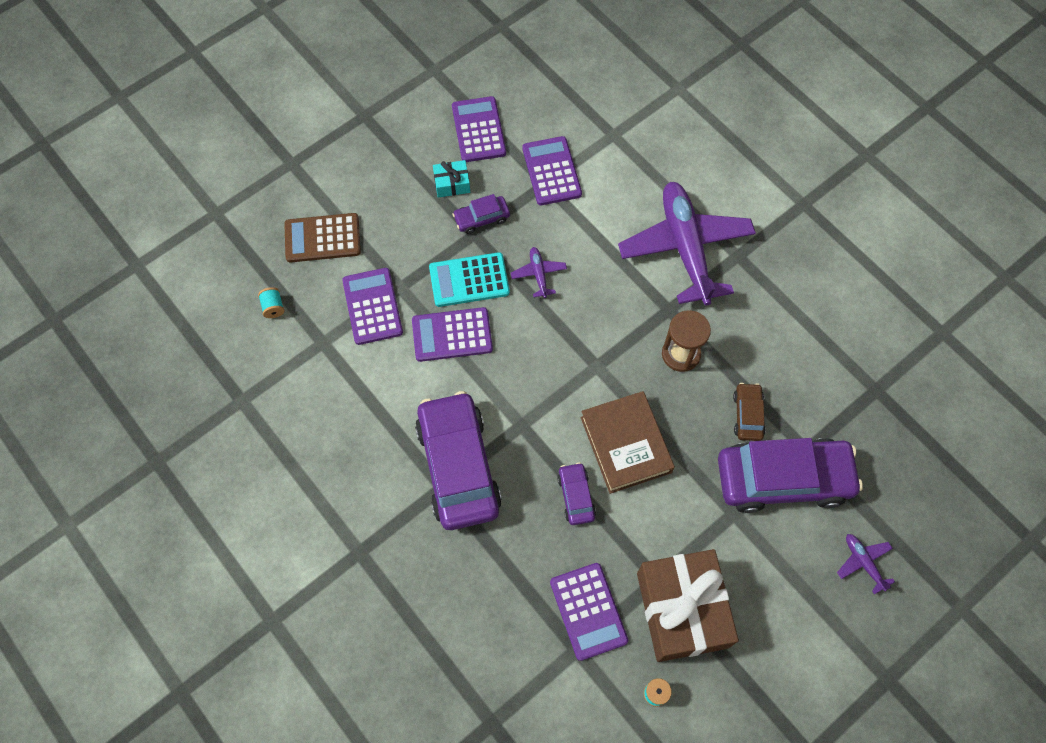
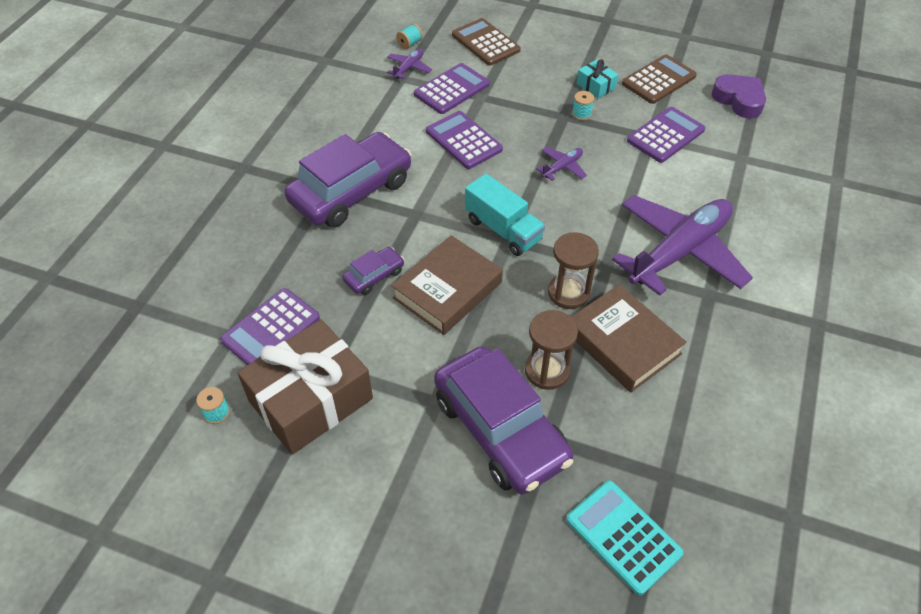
camera: 60 degrees right, 15 degrees down
(469, 280) = (520, 130): turquoise calculator -> turquoise calculator (623, 536)
(478, 130) = (658, 80): purple calculator -> brown calculator
(481, 218) = (581, 114): purple car -> turquoise spool
(545, 88) = (739, 100): none -> purple heart
(584, 364) = (503, 230): none -> turquoise truck
(747, 415) = (547, 371): brown car -> brown hourglass
(750, 345) = (622, 343): none -> brown book
(863, 562) = (456, 545): purple plane -> purple plane (409, 68)

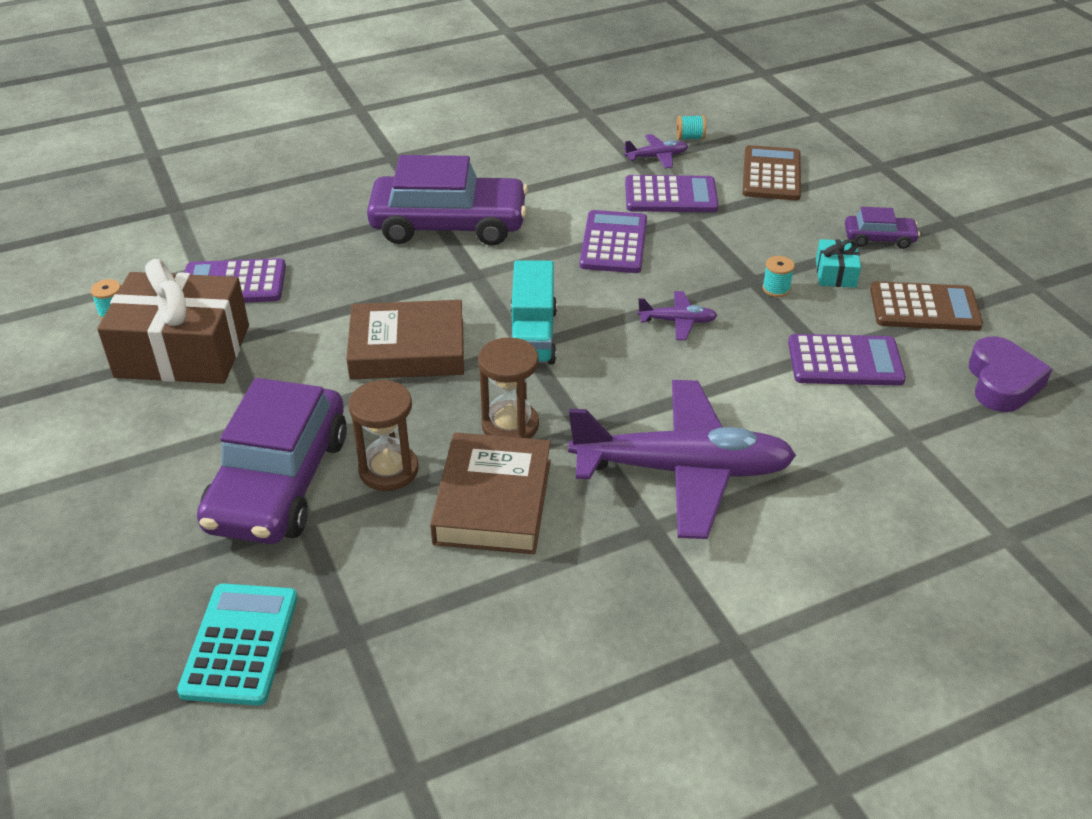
camera: 45 degrees right, 10 degrees down
(374, 276) = (366, 298): purple car -> purple car (879, 238)

